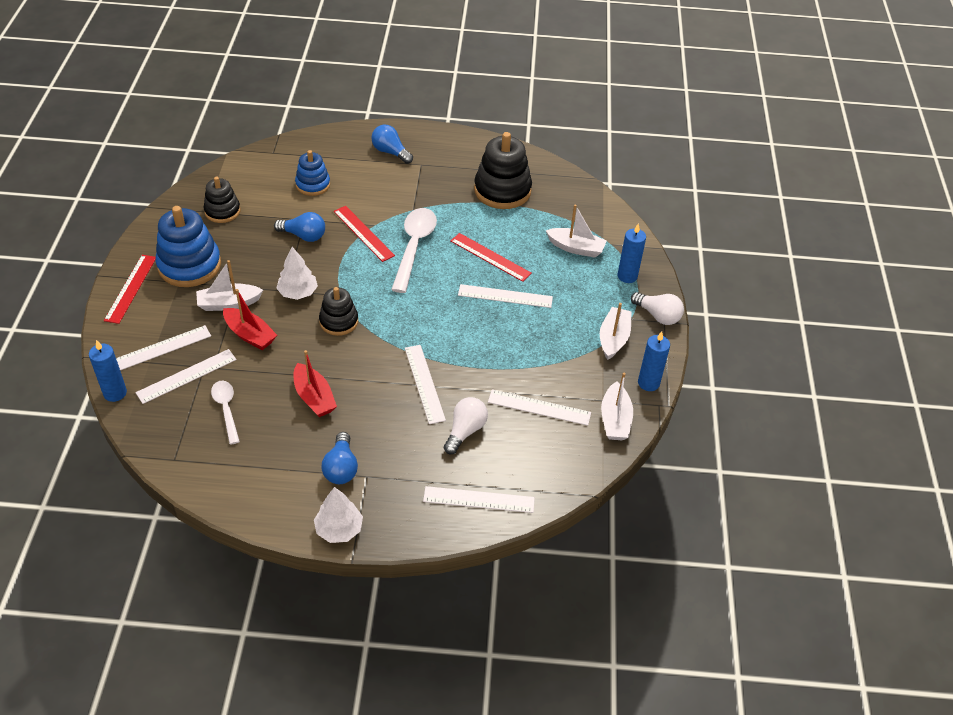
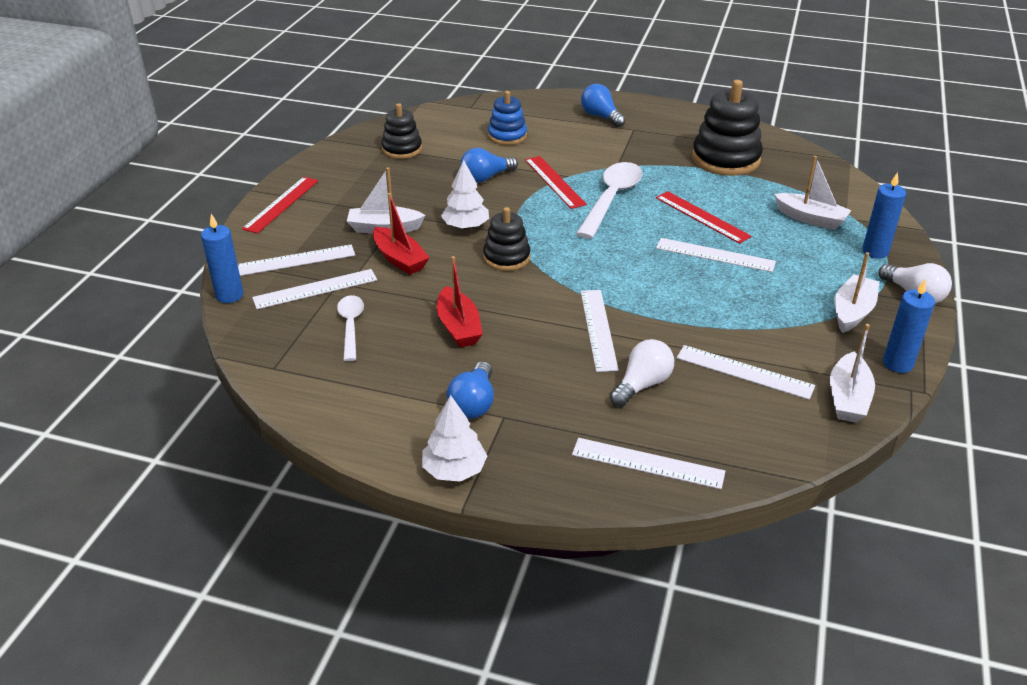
camera: 15 degrees right, 10 degrees down
(189, 265) = (351, 191): blue stacking toy -> none
(304, 236) = (485, 178): blue light bulb -> blue light bulb turned 120 degrees clockwise

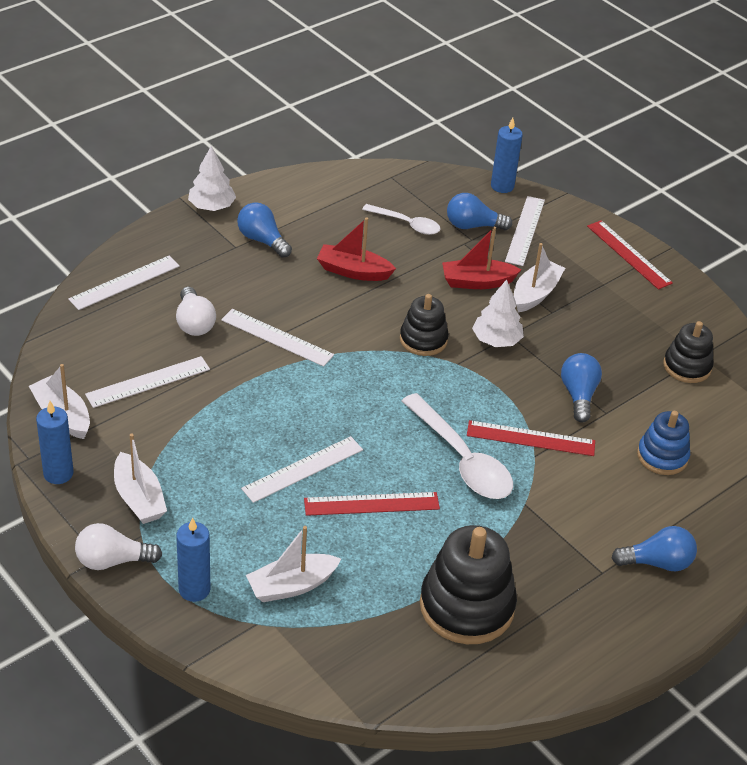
camera: 120 degrees right, 5 degrees up
(315, 289) = (473, 226): white ruler -> blue light bulb

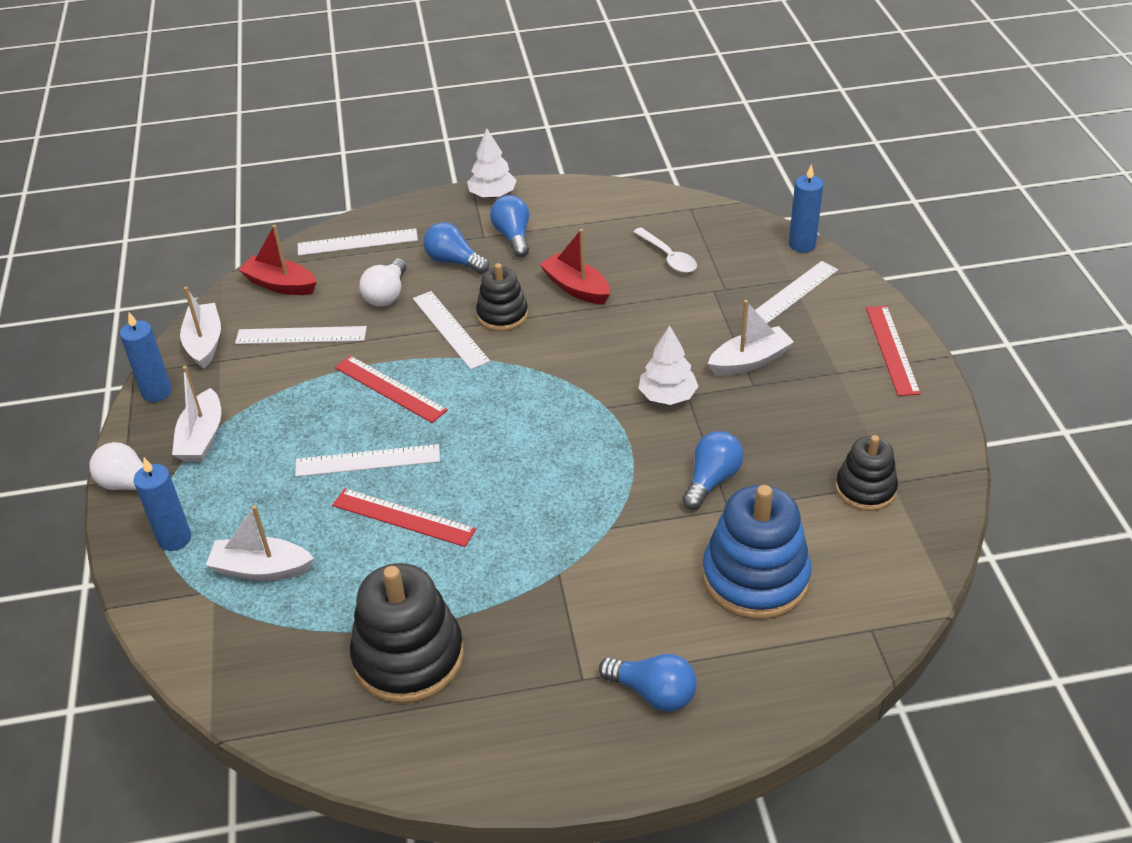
camera: 35 degrees right, 0 degrees up
(423, 340) = (591, 373): black stacking toy -> black stacking toy (502, 315)
(461, 459) = (530, 504): white spoon -> none
(473, 226) = (737, 276): blue light bulb -> blue light bulb (454, 261)
(477, 282) = (695, 332): red boat -> red boat (280, 284)
(530, 438) = (621, 508): red ruler -> red ruler (390, 389)
(662, 456) = (755, 577): blue stacking toy -> blue stacking toy, size x1.67

